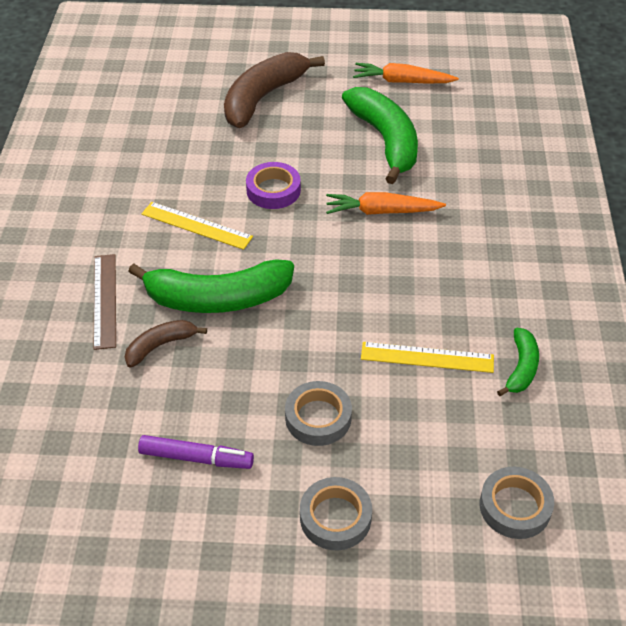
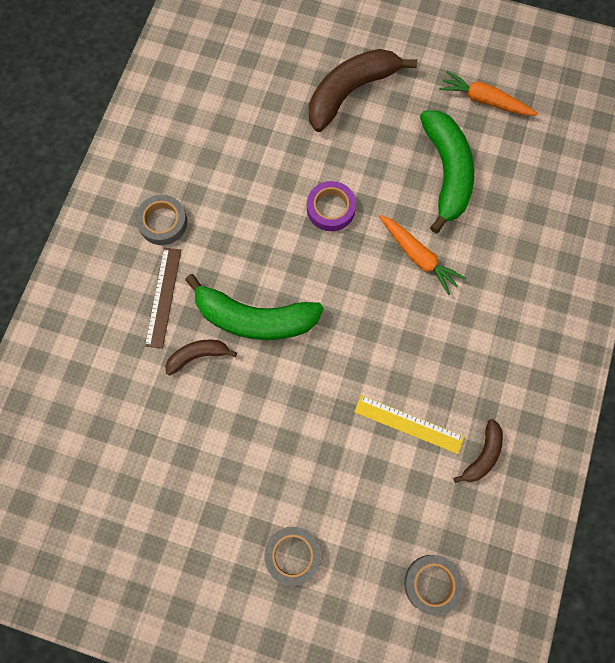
camera: 15 degrees right, 25 degrees up
(196, 225) = (255, 233): yellow ruler -> none
(196, 458) = (202, 472): purple marker -> none
(318, 418) = (304, 460): grey tape -> grey tape (162, 222)
(381, 211) = (418, 257): orange carrot -> orange carrot turned 150 degrees counterclockwise
(521, 368) = (482, 455): green banana -> brown banana

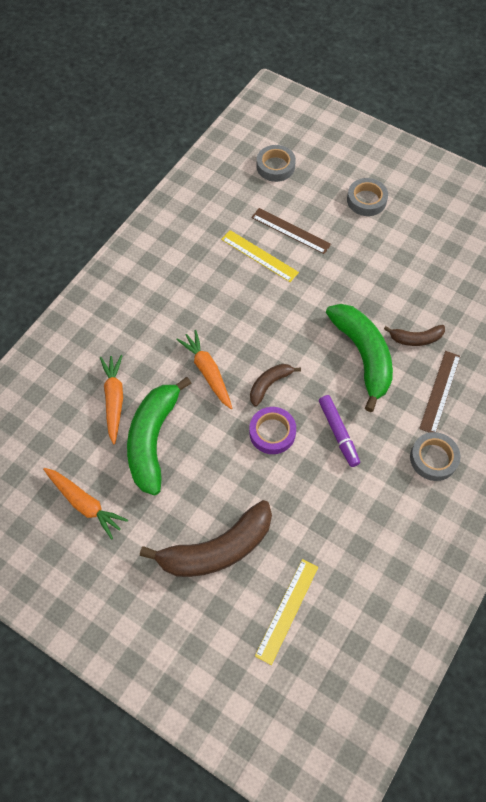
camera: 165 degrees left, 10 degrees down
(254, 318) = (363, 356): green banana -> green banana turned 45 degrees clockwise
(263, 225) = (338, 433): none -> purple marker
(275, 60) = (287, 610): none -> yellow ruler
(380, 474) = (291, 230): none -> brown ruler
(482, 455) = (212, 226): brown banana -> brown banana (269, 384)
(502, 202) = (114, 400): none -> orange carrot

